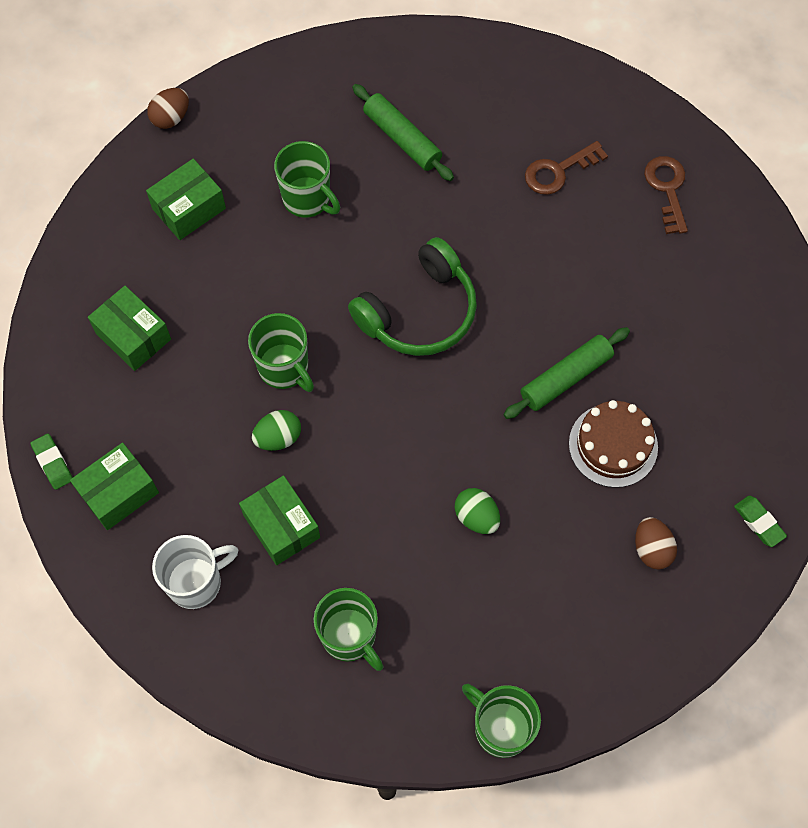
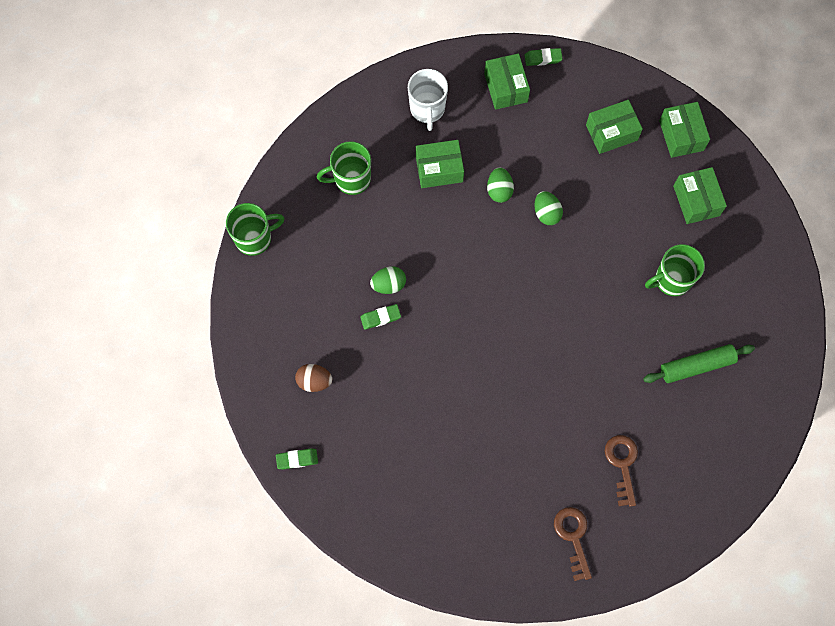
camera: 115 degrees right, 5 degrees up
(103, 255) = (681, 135): none -> green box
(171, 118) = (778, 216): brown egg -> none
(284, 368) = (546, 213): green mug -> green egg
(419, 312) = (550, 315): green headphones -> none
(526, 507) = (380, 317): none -> green eraser
(566, 378) = (457, 387): green rolling pin -> none
(613, 445) = (395, 393): brown cake -> none
(667, 189) = (573, 537): brown key -> brown key turned 120 degrees counterclockwise

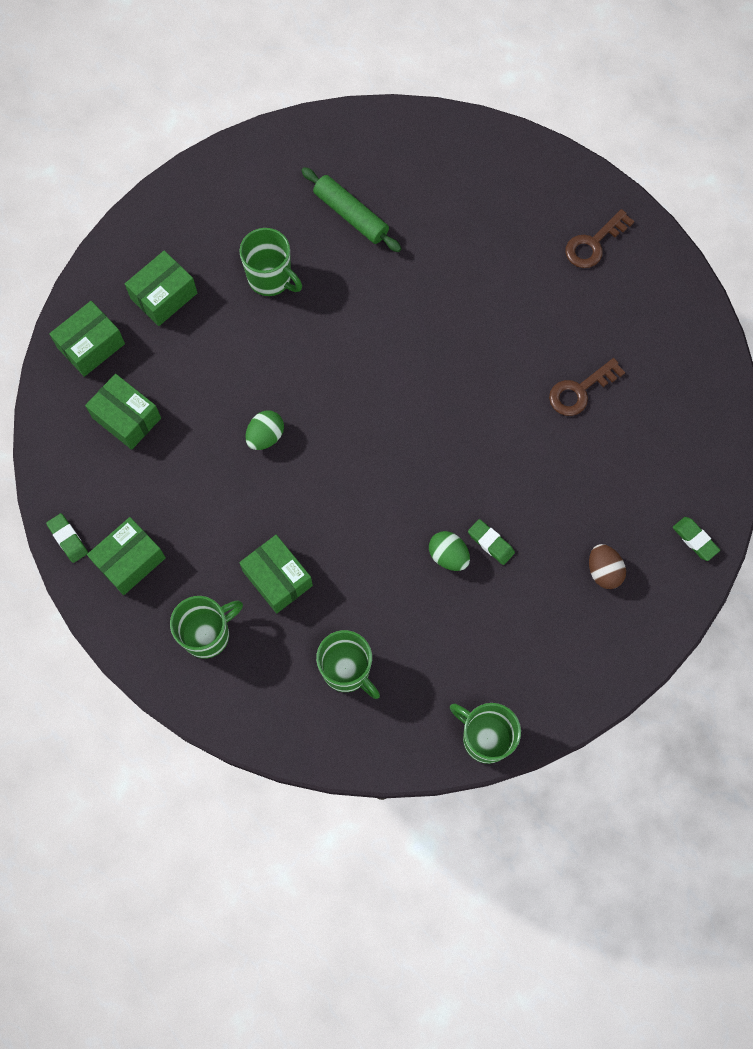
camera: 120 degrees left, 0 degrees up
(427, 109) = (207, 634): white mug -> green mug
(499, 190) = (266, 499): green egg -> none
(622, 464) = (494, 235): brown key -> brown key (580, 391)

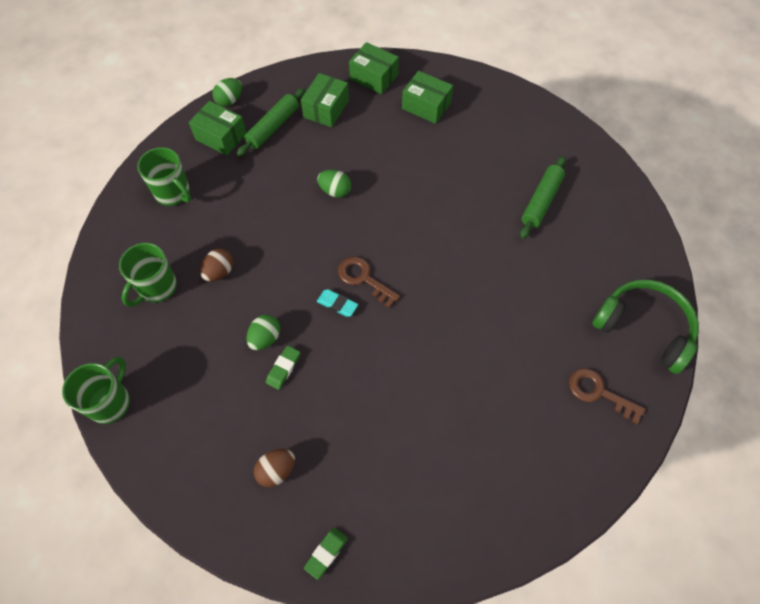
camera: 75 degrees right, 10 degrees down
(68, 539) = (230, 100): green eraser -> green egg
(136, 491) = (273, 127): none -> green rolling pin
(271, 279) = (465, 163): green mug -> none
(277, 578) = (224, 225): green box -> none
(345, 593) = (219, 272): none -> brown egg
(426, 469) = (337, 304): none -> turquoise eraser
(535, 176) = (643, 328): none -> green headphones
(580, 391) = (446, 412): brown key -> brown key (363, 279)

